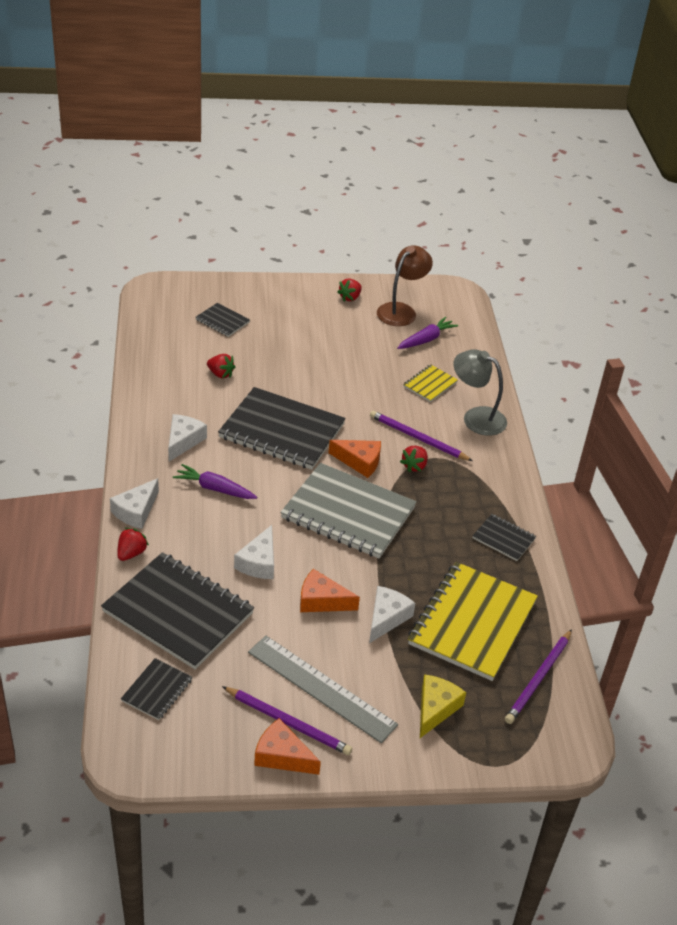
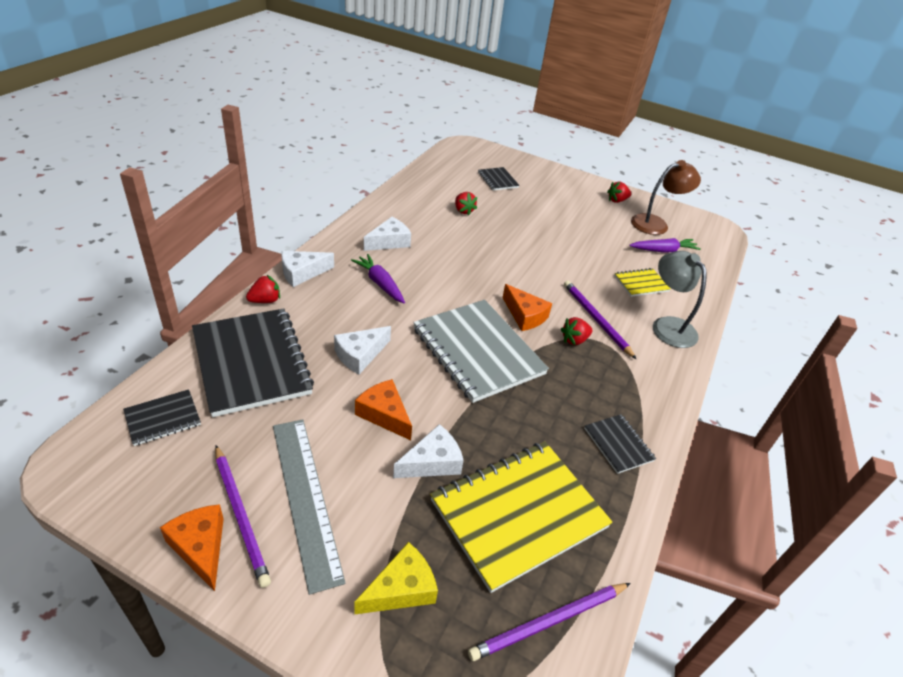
camera: 30 degrees right, 0 degrees up
(282, 431) = (476, 266): black notebook -> none

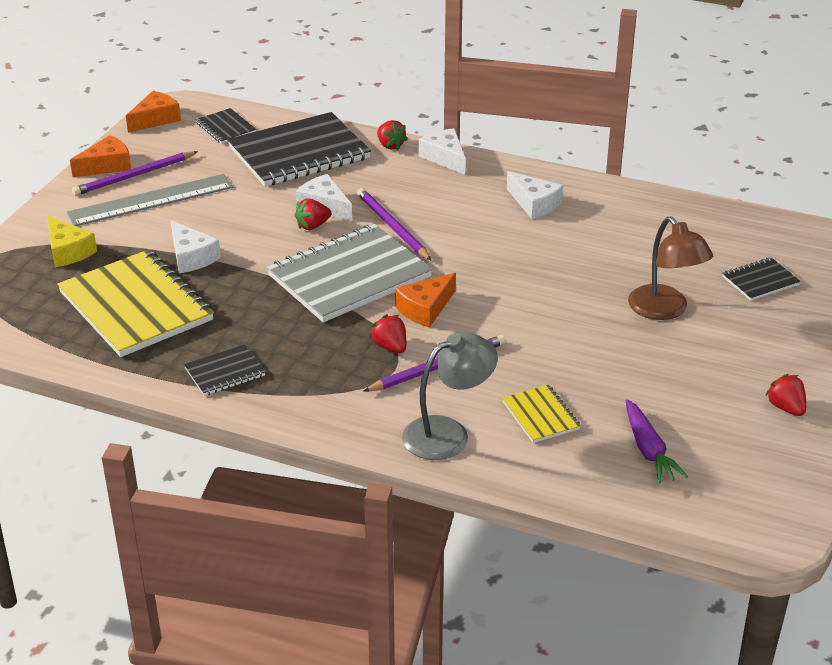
camera: 90 degrees right, 5 degrees down
(380, 283) = (446, 206): purple carrot -> none
(384, 414) = (246, 227): orange cheese -> orange cheese (156, 119)
(463, 211) = (645, 253): red strawberry -> red strawberry (312, 226)
(549, 622) = (33, 322): purple pencil -> purple pencil (392, 226)
(656, 223) = (734, 449): brown lamp -> brown lamp (665, 310)

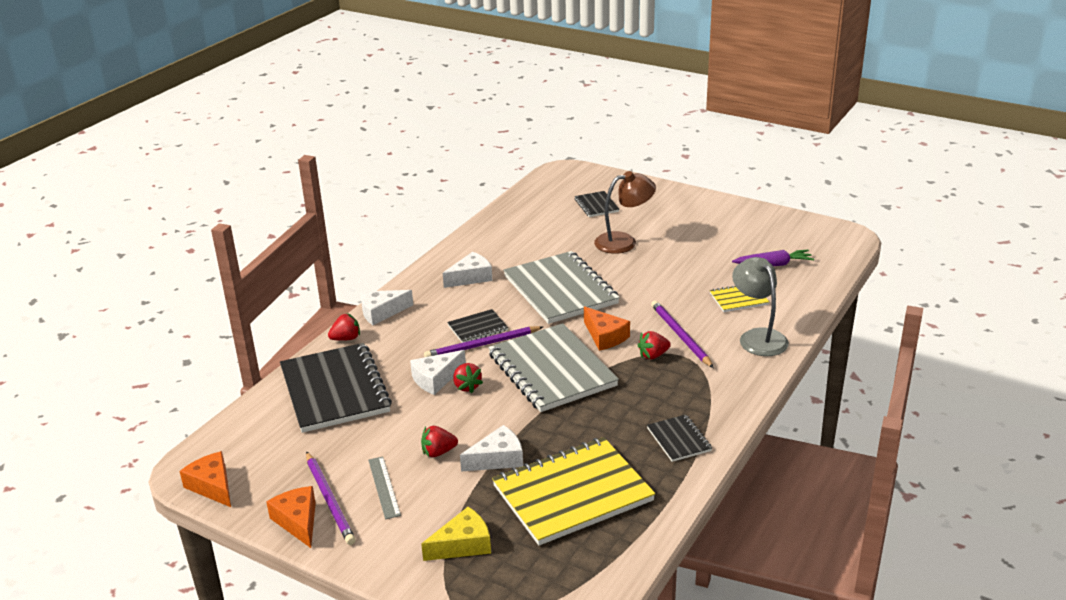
camera: 80 degrees left, 5 degrees down
(150, 200) = (384, 487): grey ruler -> grey ruler, size x0.53
(226, 128) = (259, 435): black notebook -> black notebook (477, 328)
(523, 268) = (560, 290): none -> grey notebook
(786, 408) = (732, 216): red strawberry -> red strawberry (438, 452)

